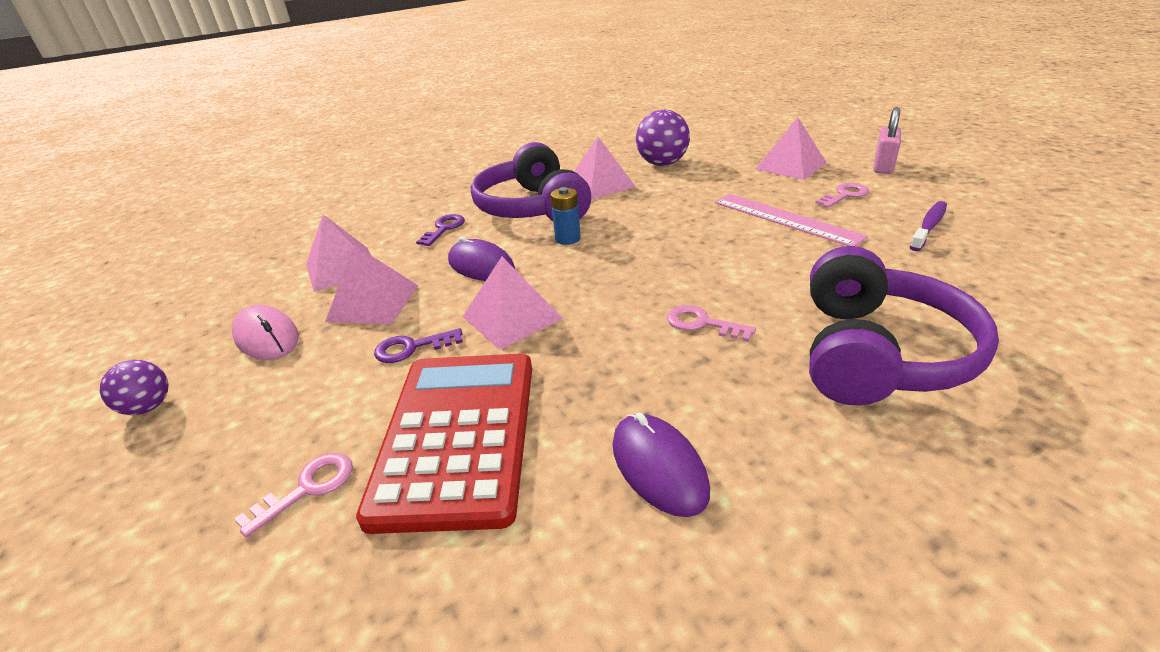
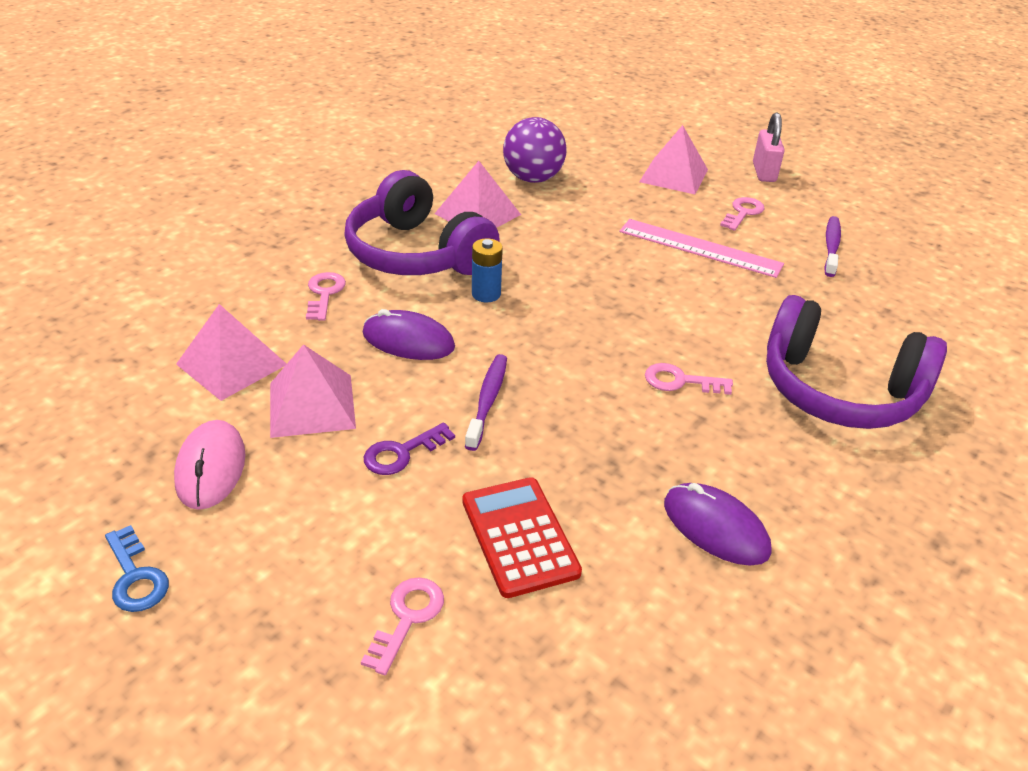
camera: 25 degrees left, 5 degrees up
(148, 407) = (135, 576): purple ball -> blue key
(266, 337) = (211, 468): pink mouse -> pink mouse turned 60 degrees clockwise
(444, 229) = (324, 294): purple key -> pink key
(457, 436) = (519, 536): red calculator -> red calculator, size x0.61
(512, 317) = (487, 401): pink pyramid -> purple toothbrush
(876, 353) = (838, 390): purple headphones -> purple headphones turned 120 degrees clockwise

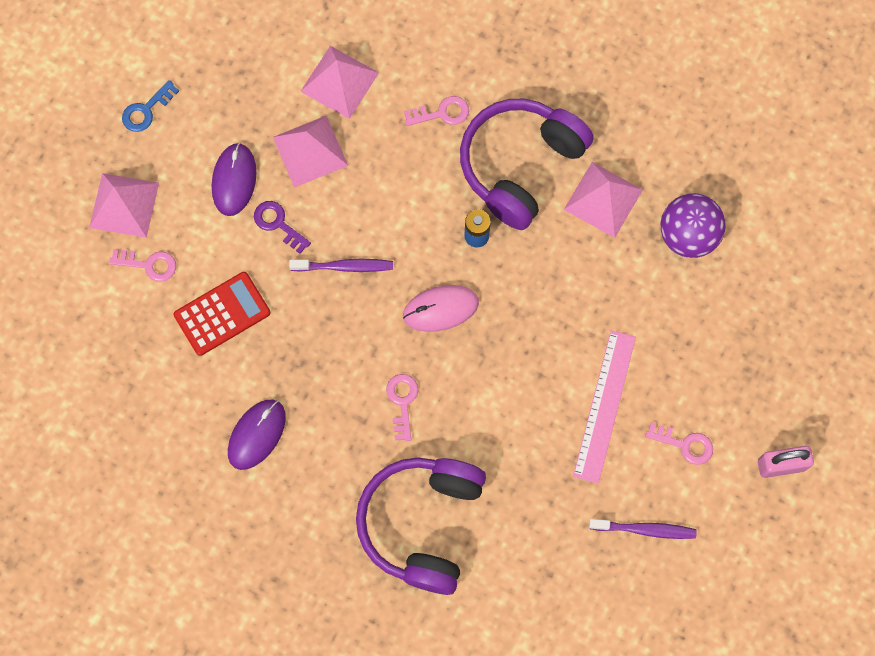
camera: 80 degrees right, 35 degrees up
(211, 468) = (237, 112): pink mouse -> pink mouse (440, 309)
(408, 340) = (399, 193): purple mouse -> purple mouse (234, 180)
(673, 175) = (741, 371): pink pyramid -> pink pyramid (124, 205)

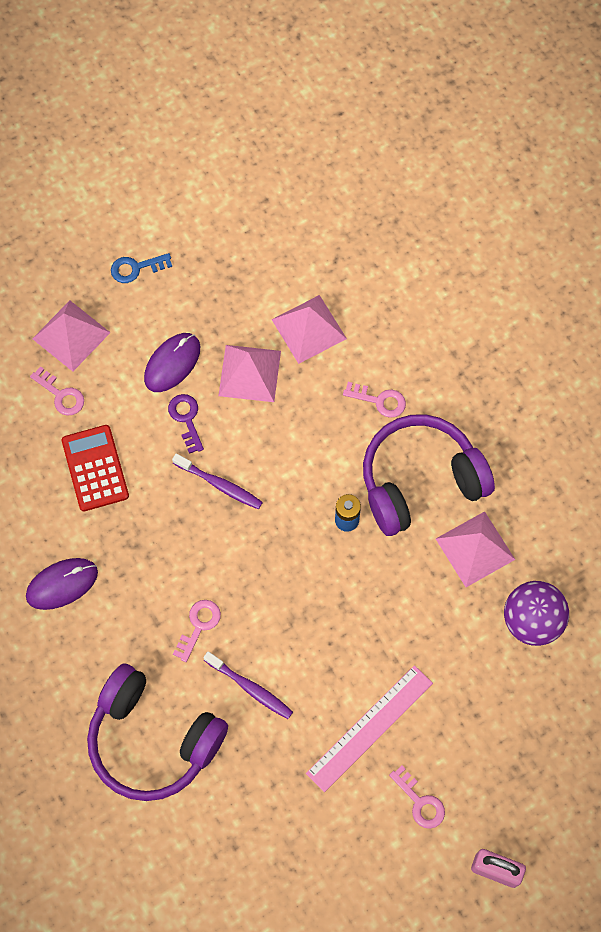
camera: 30 degrees right, 5 degrees down
(222, 314) = (95, 468): red calculator -> red calculator turned 105 degrees counterclockwise
(422, 524) = (153, 739): purple headphones -> purple headphones turned 105 degrees counterclockwise
(440, 309) = (279, 565): pink mouse -> none
(645, 529) = (340, 856): purple toothbrush -> purple toothbrush (250, 688)

